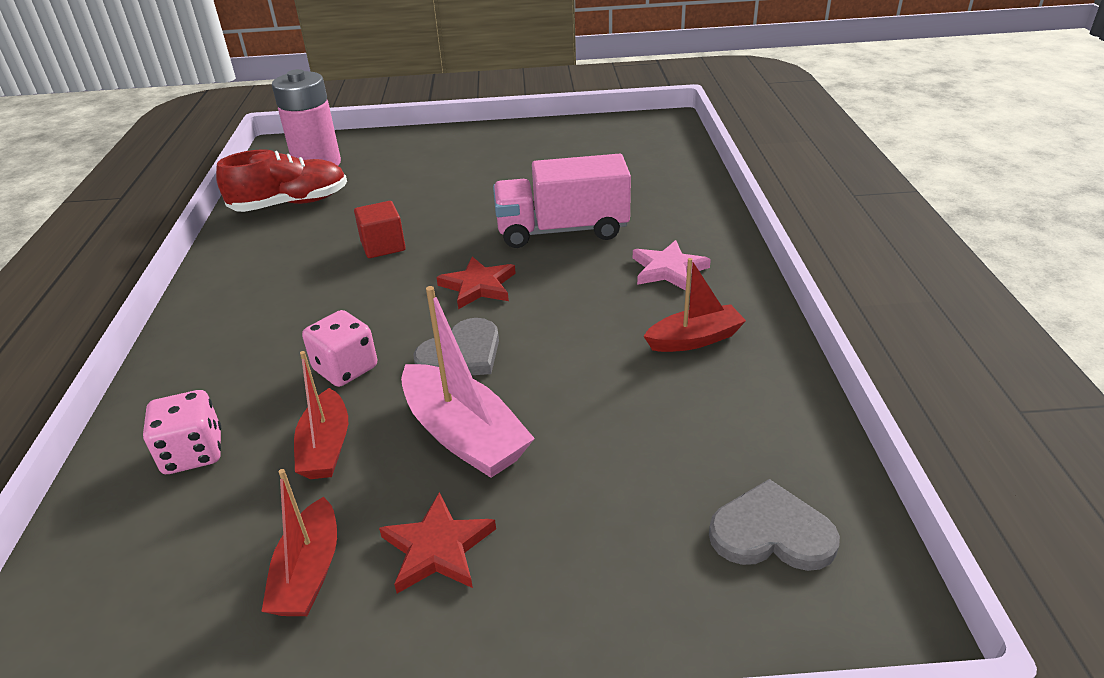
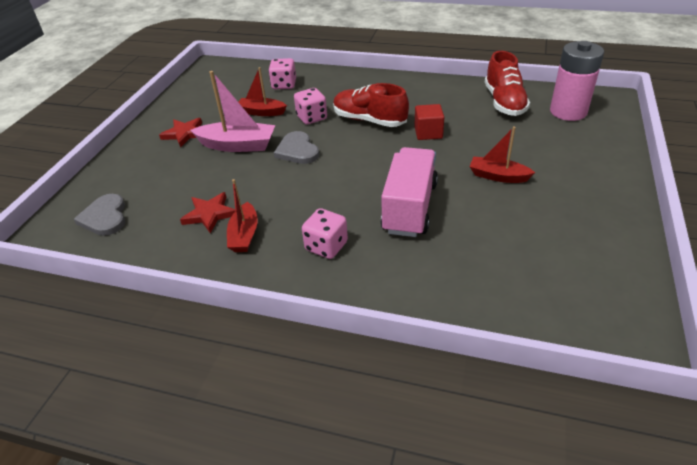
camera: 110 degrees right, 5 degrees up
(309, 573) = (201, 108): red boat -> red boat (498, 176)
(350, 303) = (369, 120): none -> red shoe
(464, 435) = (238, 145): pink boat -> pink boat turned 150 degrees counterclockwise
(478, 286) = (358, 163): red star -> red star (210, 214)
(668, 269) = (326, 246): pink star -> pink dice
(771, 532) = (105, 217): grey heart -> grey heart turned 135 degrees clockwise

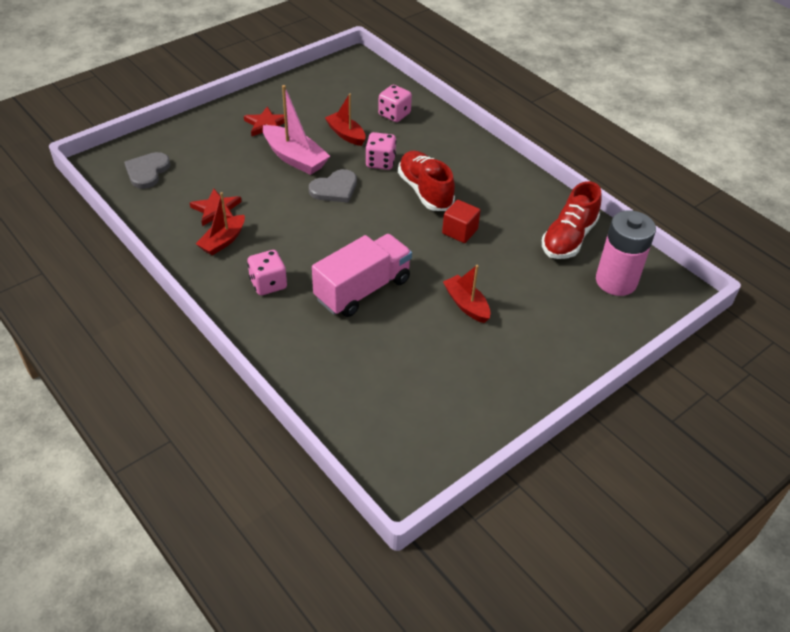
camera: 30 degrees right, 5 degrees up
(297, 150) = (335, 189): grey heart -> grey heart turned 135 degrees counterclockwise

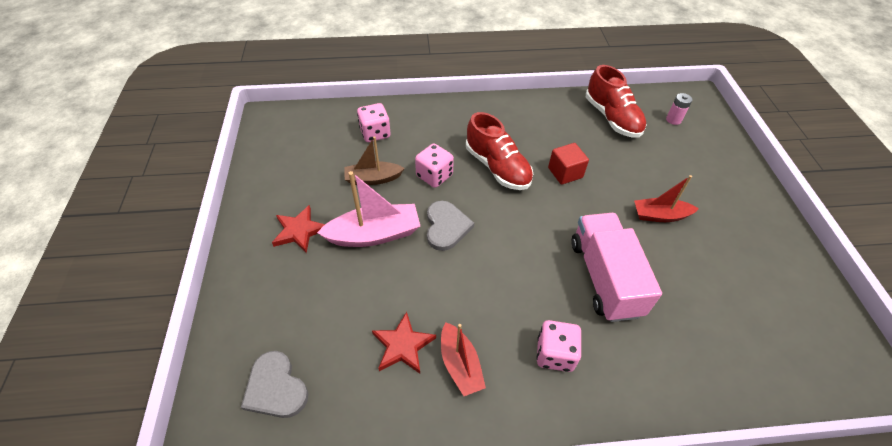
camera: 55 degrees left, 5 degrees up
(346, 134) = (373, 179): red boat -> brown boat
(425, 191) = (497, 167): red shoe -> red shoe turned 135 degrees counterclockwise
(616, 281) = (673, 120): pink battery -> pink battery, size x0.43

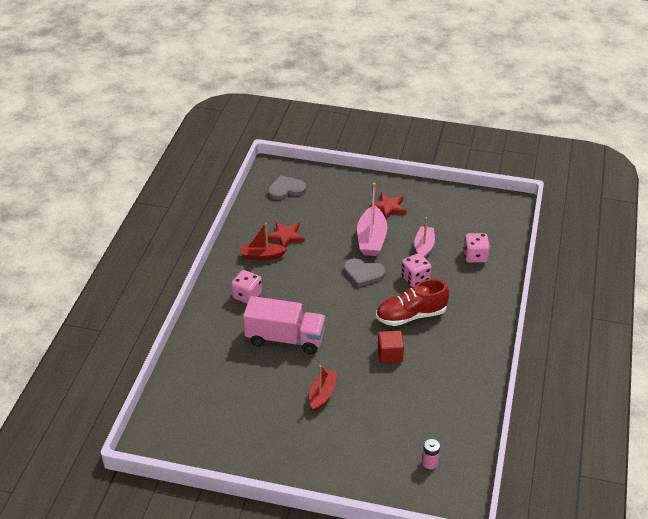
camera: 110 degrees right, 10 degrees down
(373, 179) = (424, 247): brown boat -> pink boat
(612, 118) = (447, 415): red shoe -> none

